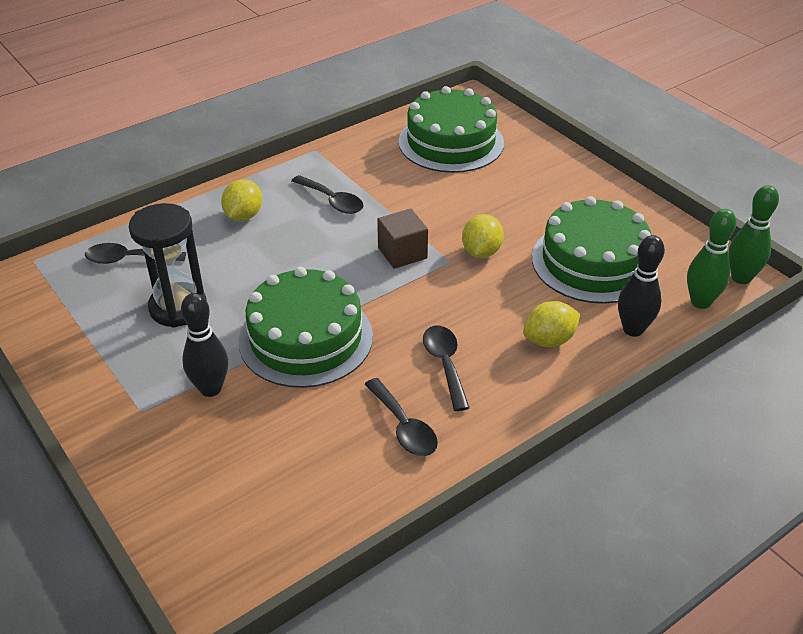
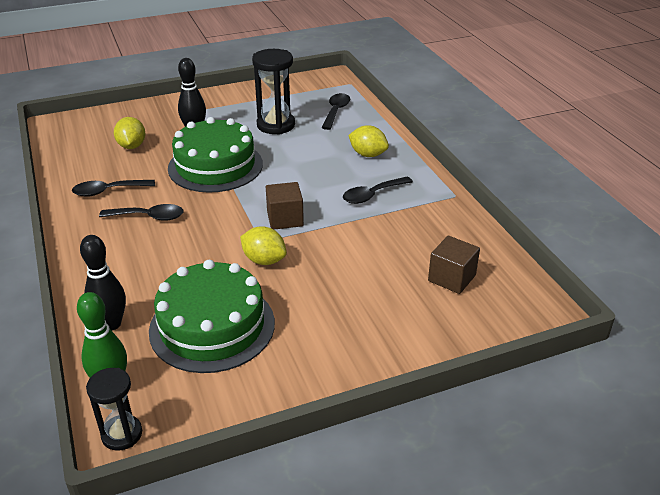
camera: 105 degrees right, 5 degrees down
(451, 142) = (451, 278): green cake -> brown cube
(549, 340) = (135, 272): yellow lemon -> yellow lemon (132, 146)
(741, 278) = (122, 434): green bowling pin -> black hourglass

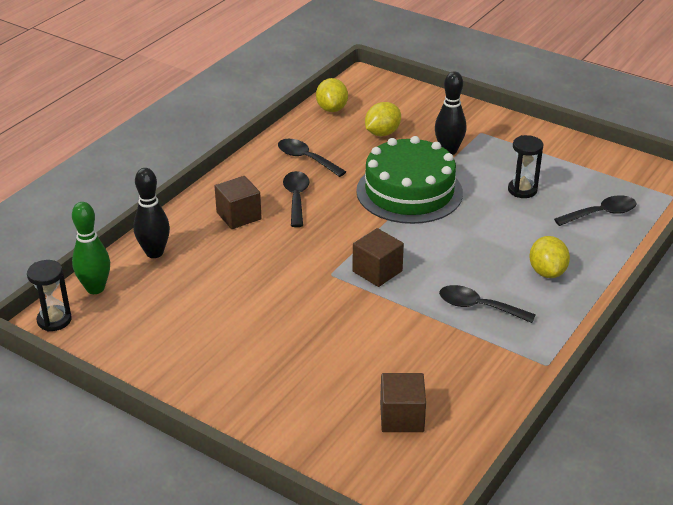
camera: 55 degrees right, 0 degrees up
(129, 255) = (239, 216): none -> brown cube
(149, 217) = (296, 198): black spoon -> black spoon turned 150 degrees counterclockwise
(212, 326) = (198, 303): green cake -> none
(264, 260) = (306, 289): yellow lemon -> yellow lemon (332, 109)
(276, 125) = (522, 190): black hourglass -> black hourglass, size x0.63

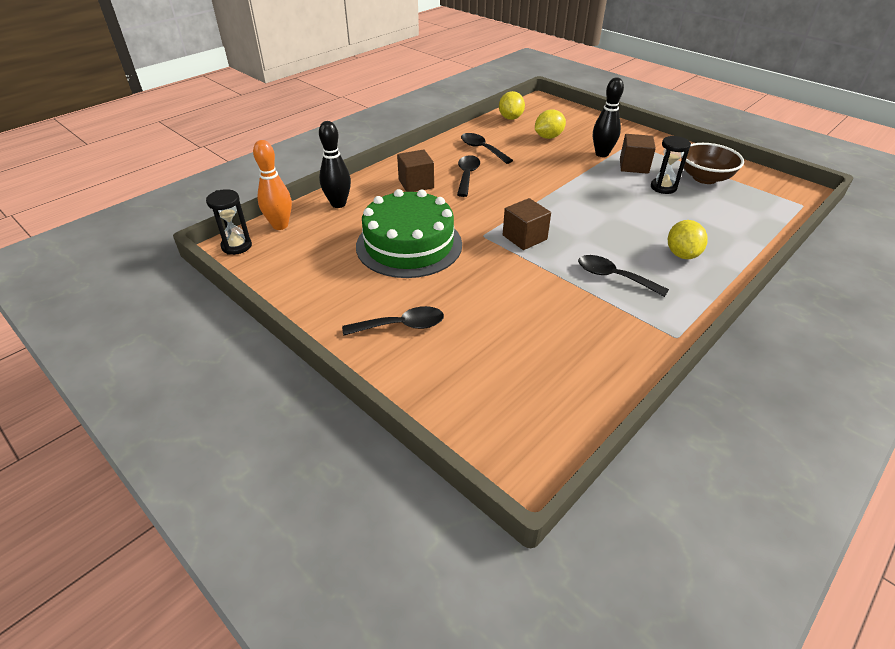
camera: 10 degrees right, 5 degrees up
(95, 288) = (280, 225): green bowling pin -> orange bowling pin
(401, 417) = (524, 369): brown cube -> brown cube (633, 166)
(409, 192) = (563, 180): green cake -> green cake (409, 245)
(567, 172) = (704, 178): none -> brown bowl
(601, 214) = (735, 212): black spoon -> black spoon (402, 326)

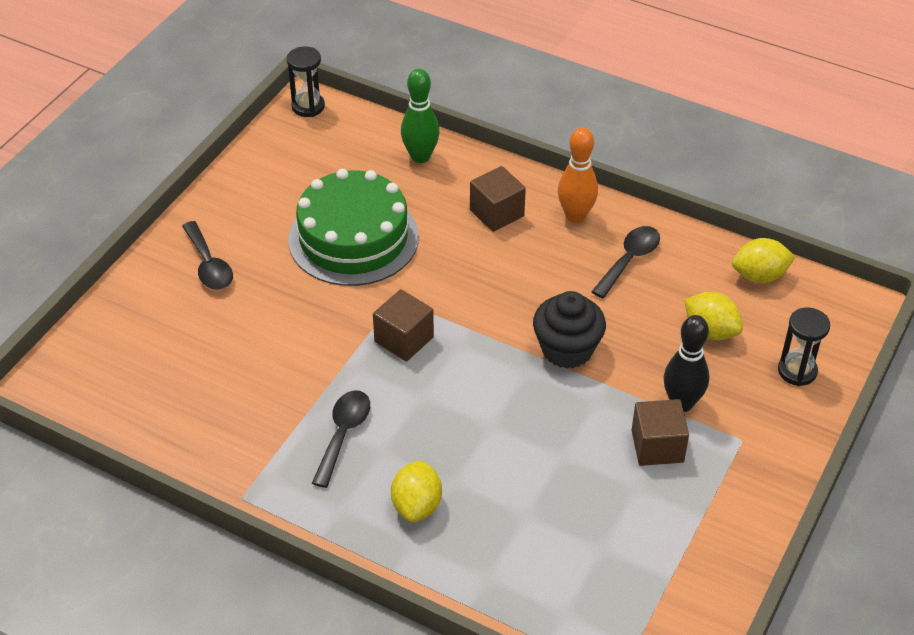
camera: 75 degrees right, 5 degrees up
(280, 225) = (358, 125): orange bowling pin -> orange bowling pin (575, 216)
(338, 204) = (420, 157): black bowling pin -> green bowling pin
(467, 175) = (541, 258): black spoon -> none
(551, 180) = (567, 349): none -> black cupcake
(663, 187) = (600, 485): black hourglass -> black hourglass (797, 371)
(682, 254) = (417, 505): yellow lemon -> yellow lemon turned 75 degrees counterclockwise
(704, 178) = (656, 541): brown bowl -> none

